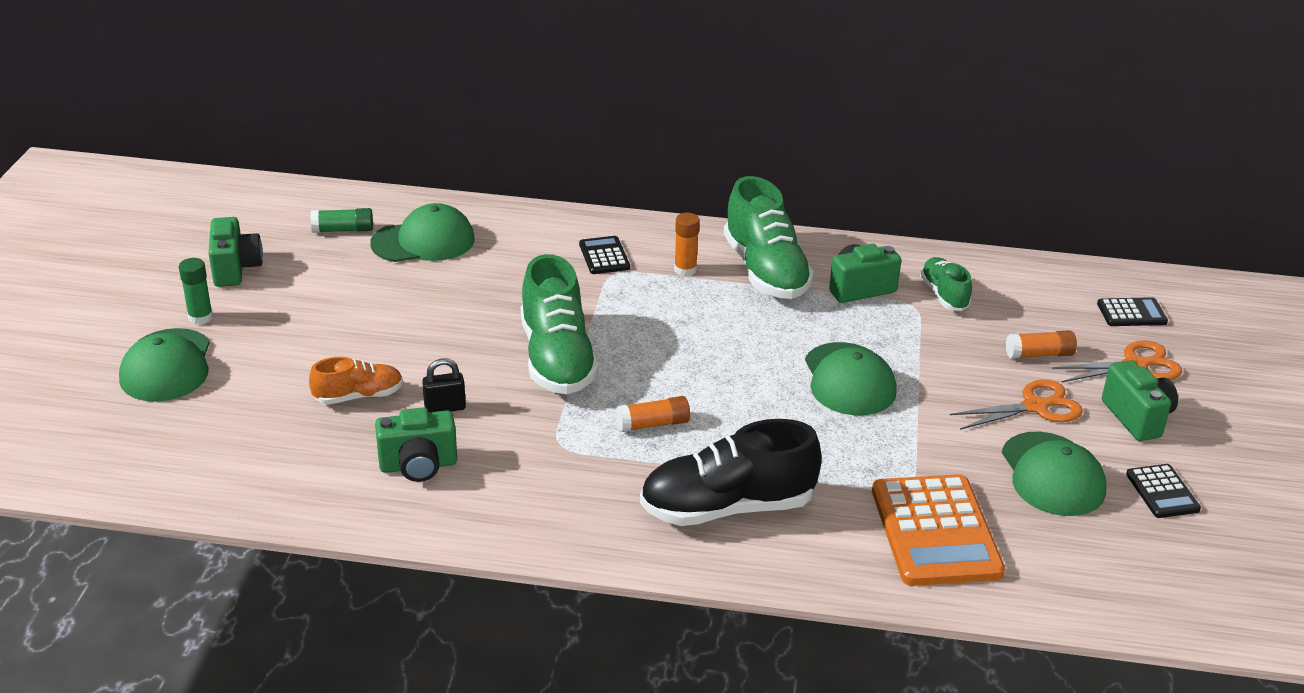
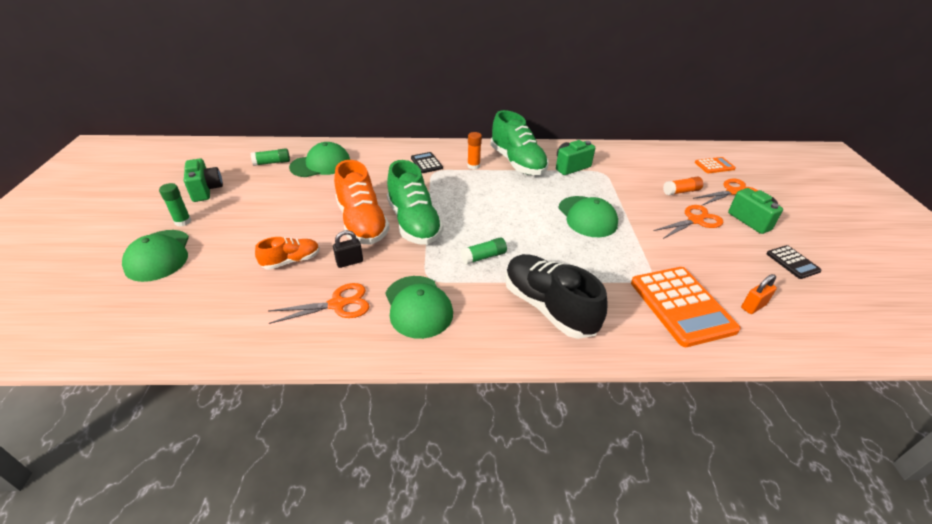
camera: 10 degrees left, 5 degrees up
(418, 466) = (338, 304): green camera -> orange scissors
(474, 350) = (362, 223): none -> orange shoe
(653, 424) = (483, 257): orange glue stick -> green glue stick
(727, 508) = (548, 307): black shoe -> black shoe turned 75 degrees clockwise
(944, 295) = (616, 166): green shoe -> none
(1050, 546) = (753, 306): none -> orange padlock
(1052, 475) = (727, 259): green cap -> green cap (418, 306)
(1131, 313) = (714, 166): black calculator -> orange calculator

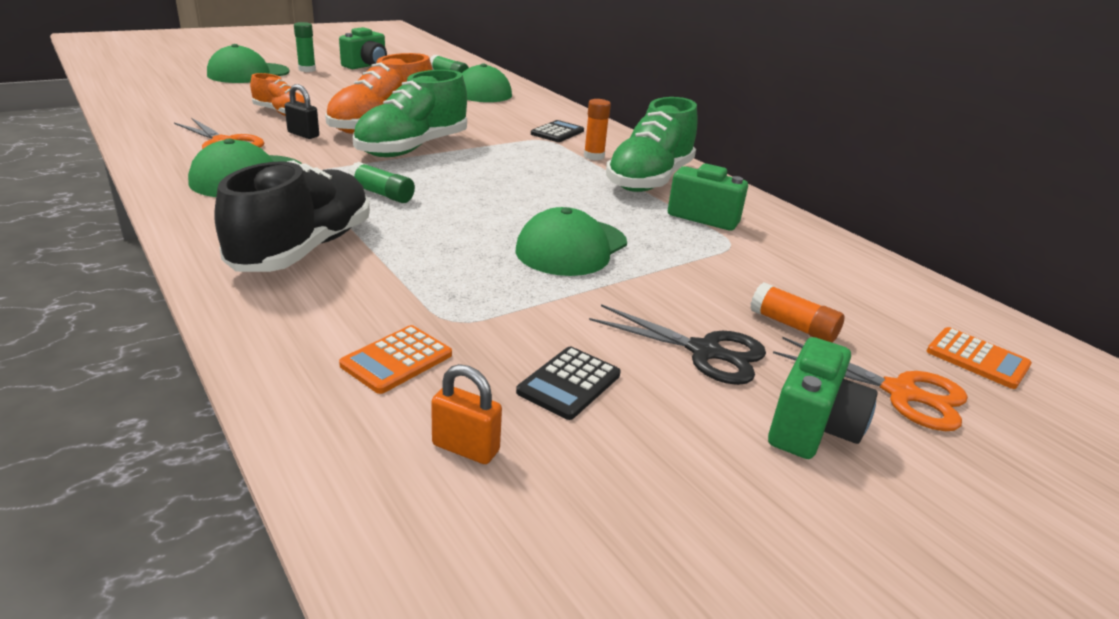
camera: 55 degrees right, 10 degrees down
(681, 306) = (396, 360): orange calculator -> orange calculator, size x0.50
(695, 220) = (705, 352): orange scissors -> black scissors
(792, 262) = (705, 504): black calculator -> black calculator (569, 383)

